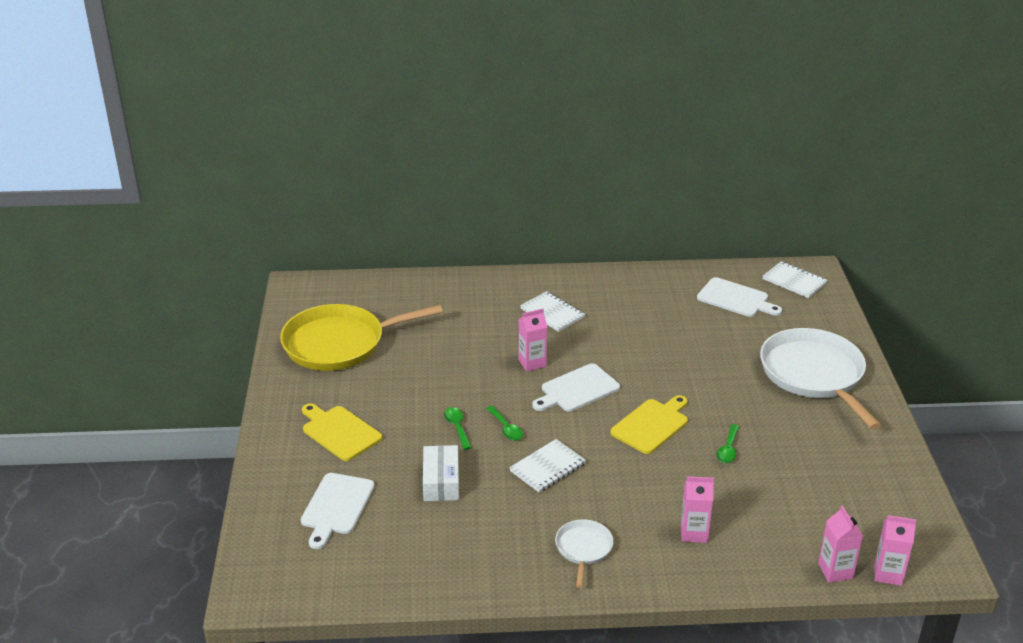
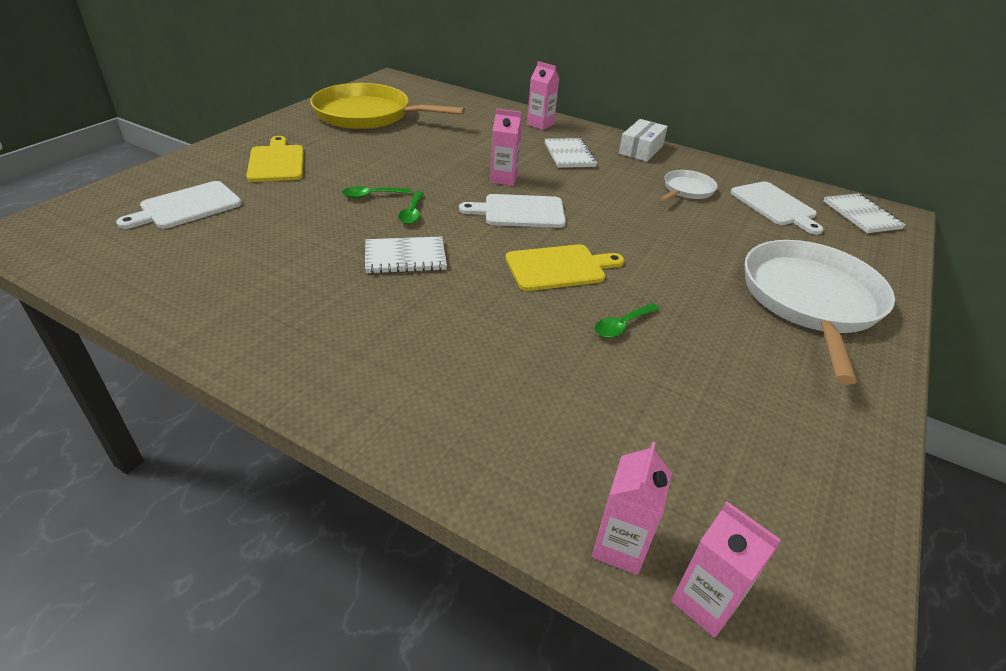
camera: 30 degrees right, 5 degrees up
(441, 481) = (296, 226): white box -> white box (641, 149)
(457, 427) = (371, 195): green spoon -> green spoon turned 120 degrees counterclockwise
(583, 549) = (335, 344): white pan -> white pan (687, 190)
(694, 533) = (477, 391): pink carton -> pink carton (540, 124)

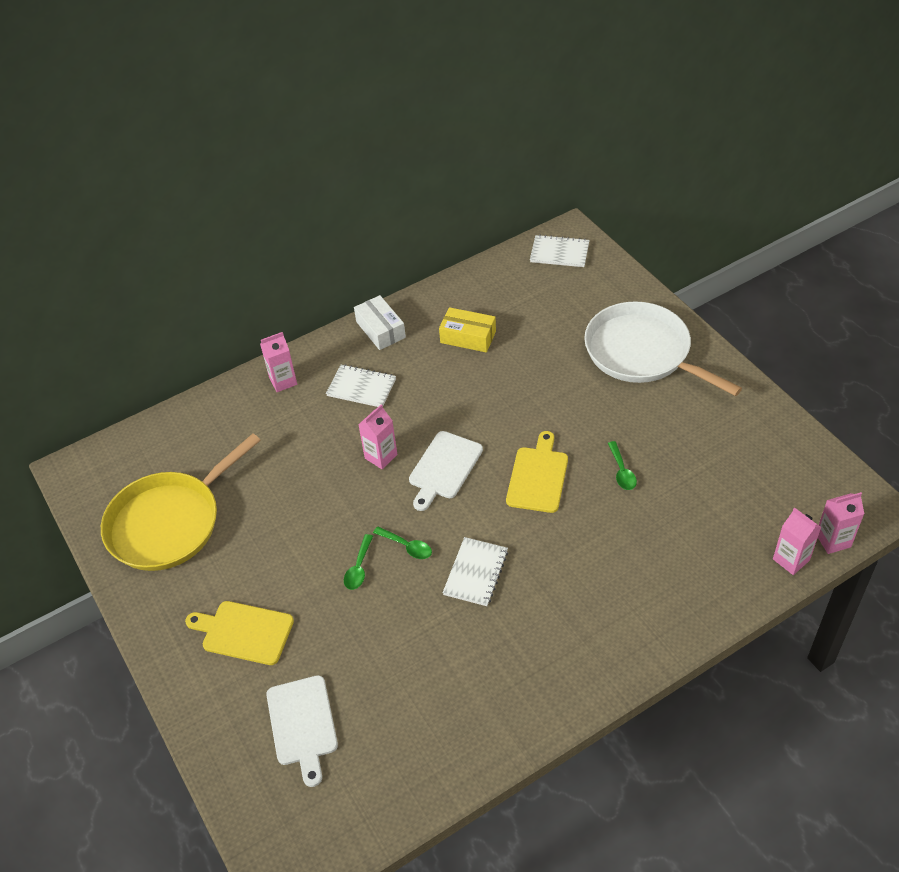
camera: 55 degrees left, 10 degrees up
(687, 190) = (468, 337): white pan -> yellow box
(775, 206) = (521, 295): white cutting board -> none

